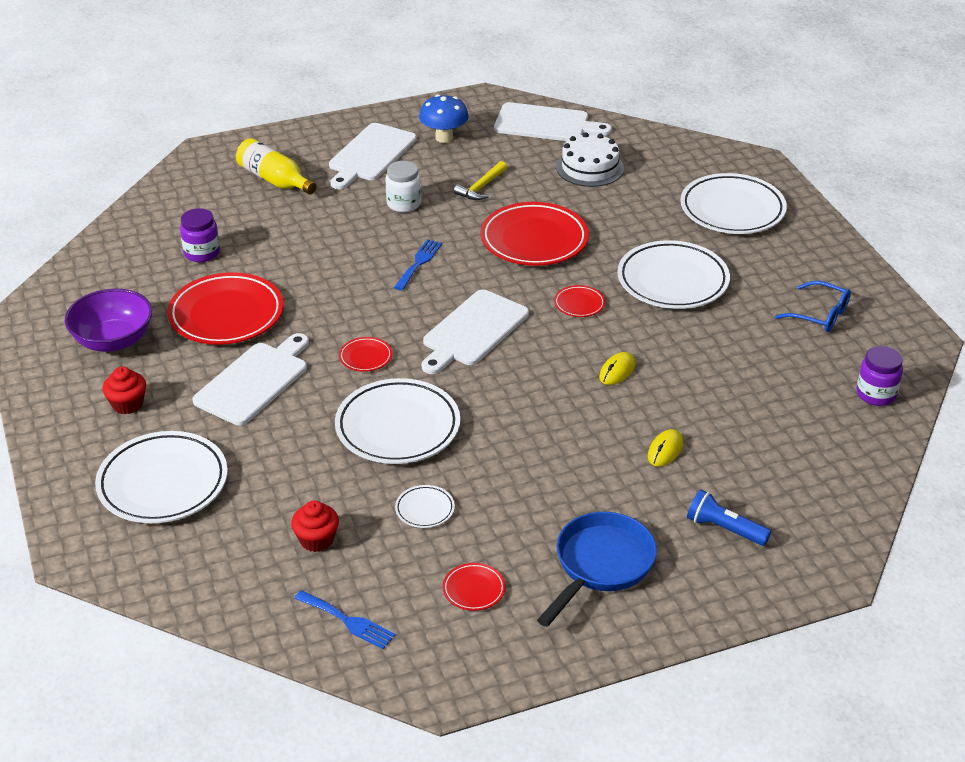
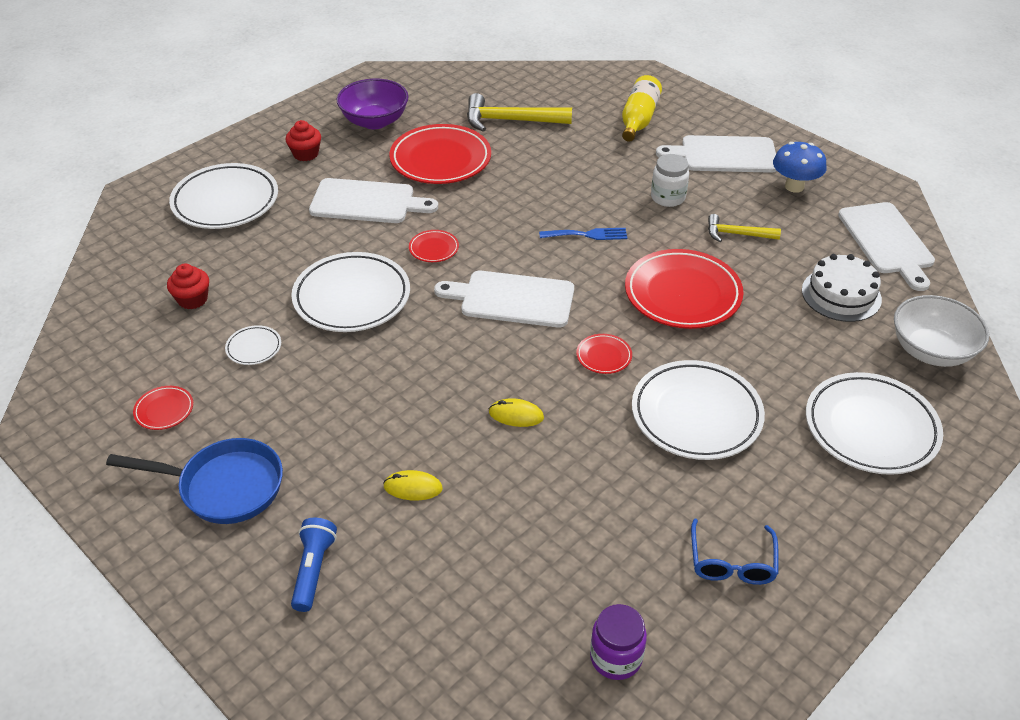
camera: 65 degrees right, 5 degrees up
(202, 253) = (510, 121): purple jar -> yellow hammer
(348, 621) = (104, 348): blue fork -> none
(674, 154) = (931, 351): none -> white bowl

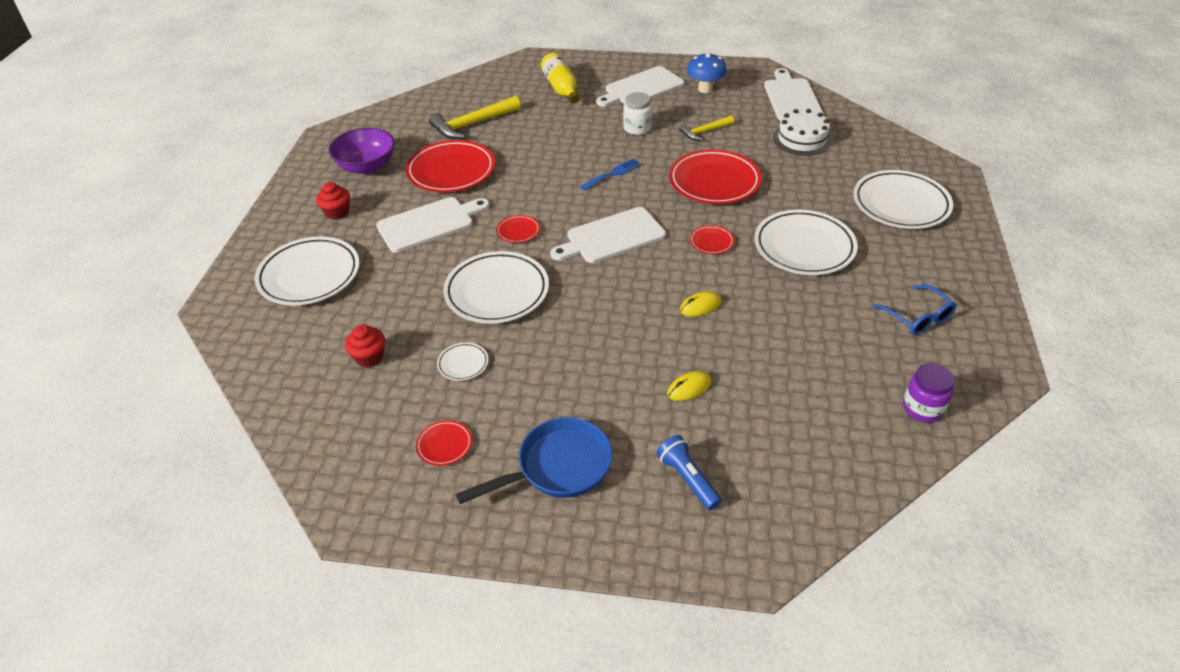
camera: 35 degrees left, 0 degrees up
(887, 241) = (792, 98): white cutting board -> white cutting board turned 135 degrees counterclockwise
(931, 351) = (881, 147): white bowl -> none

